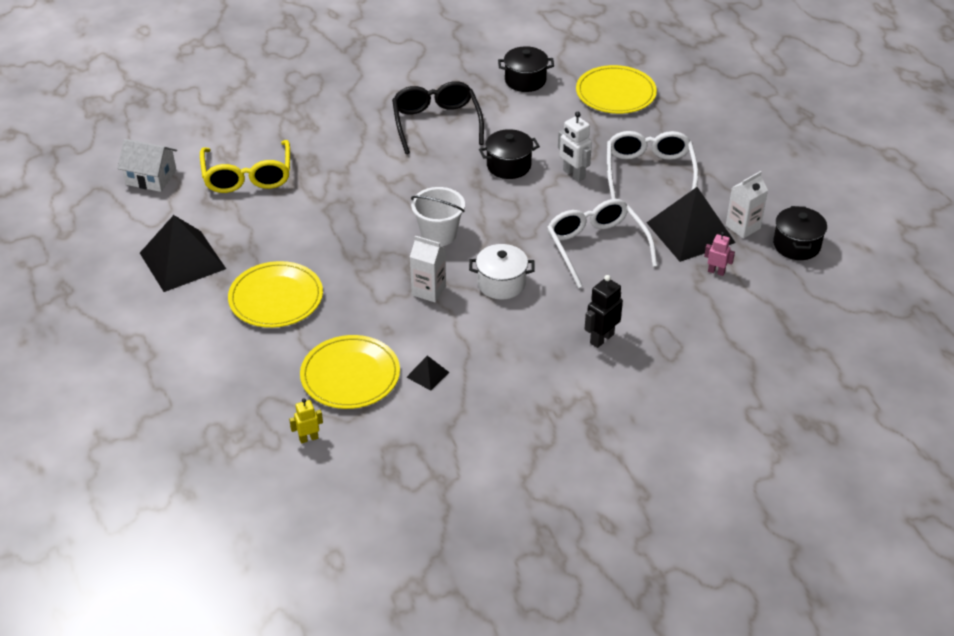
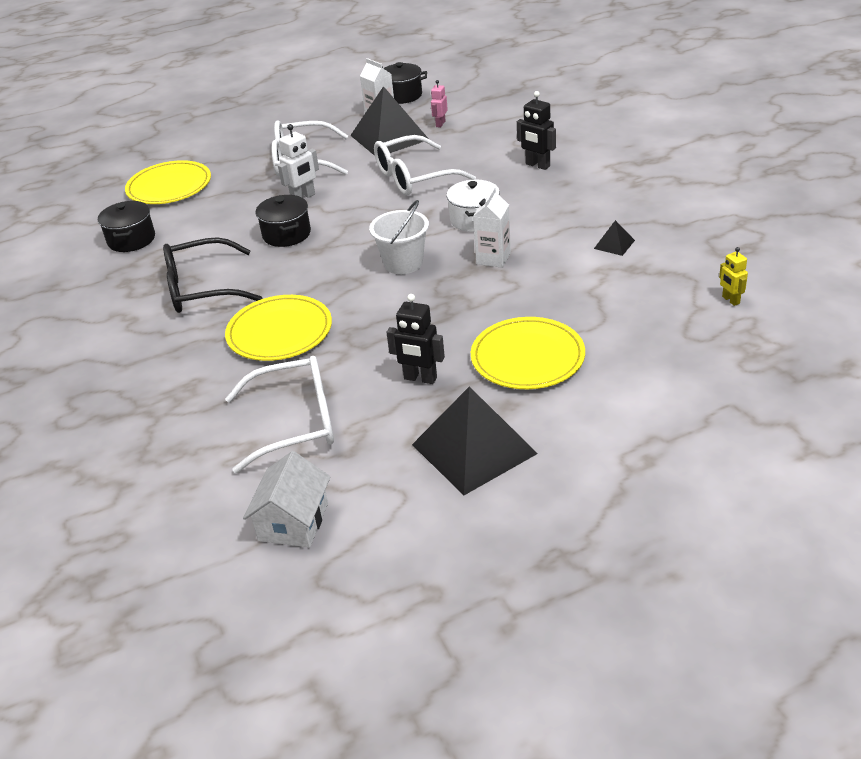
camera: 90 degrees left, 5 degrees down
(247, 176) = (294, 423): yellow glasses -> white glasses
(273, 238) = (420, 378): none -> black robot
(350, 375) = (632, 288): yellow plate -> yellow plate (279, 332)

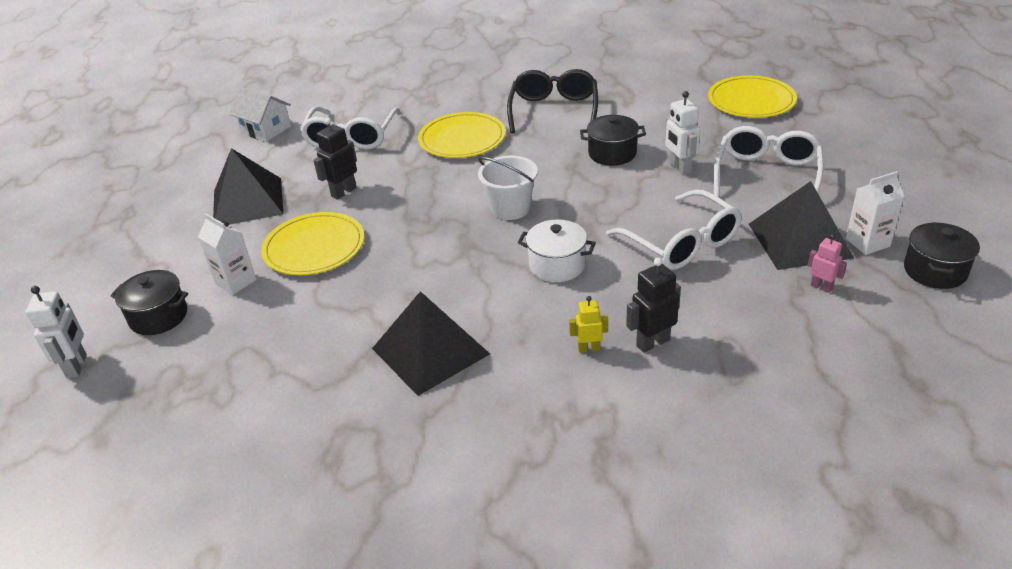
camera: 110 degrees right, 0 degrees up
(131, 240) = (659, 83): black pot -> black pot (158, 316)
(415, 177) = (681, 242): white glasses -> white glasses turned 150 degrees clockwise
(493, 258) = (474, 262): white carton -> white carton (236, 282)
(614, 244) = (430, 351): black pyramid -> black pyramid, size x2.33
(730, 300) = (263, 400): yellow robot -> yellow robot (589, 348)
(800, 432) = (77, 366): none -> white robot

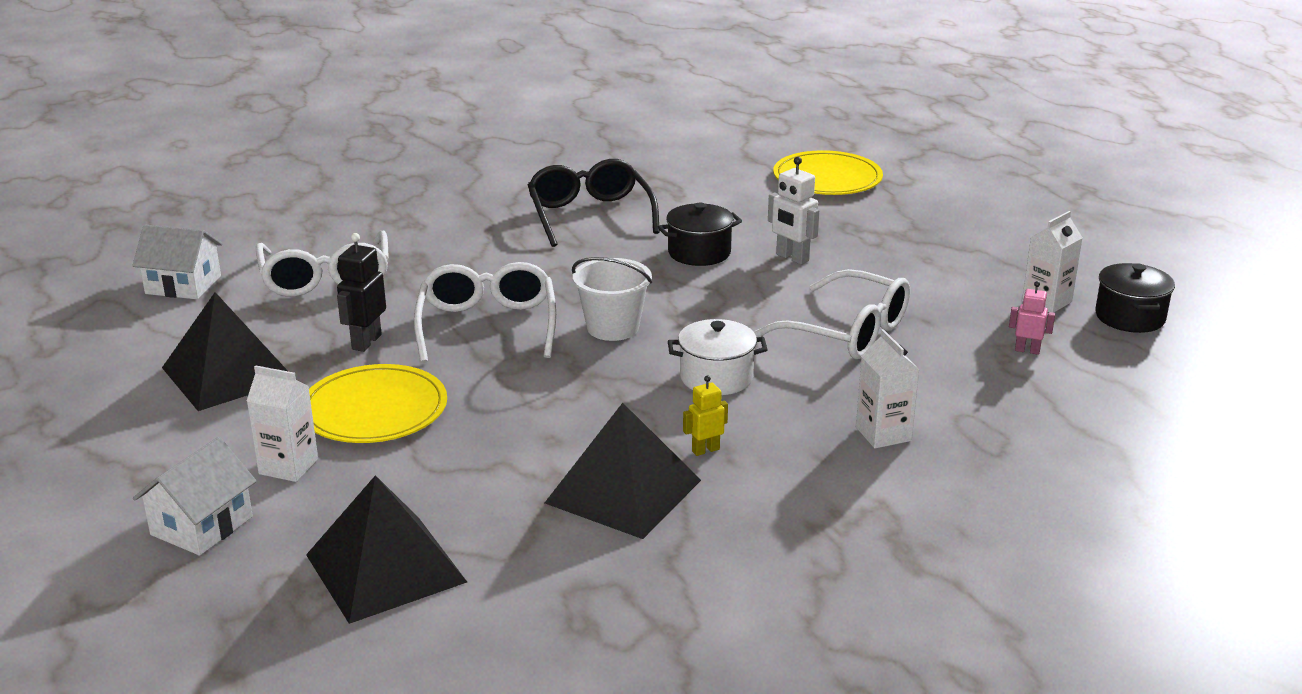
camera: 25 degrees left, 10 degrees down
(77, 366) = (120, 605): white robot -> none
(158, 316) = (202, 526): black pot -> white house
(462, 139) = (489, 261): yellow plate -> none
(589, 348) = (815, 453): yellow robot -> yellow robot (705, 450)
(652, 343) = (883, 434): black robot -> white carton
(766, 175) = (896, 252): white glasses -> white glasses (487, 326)
(799, 240) = (975, 310): black pyramid -> black pyramid (386, 568)

